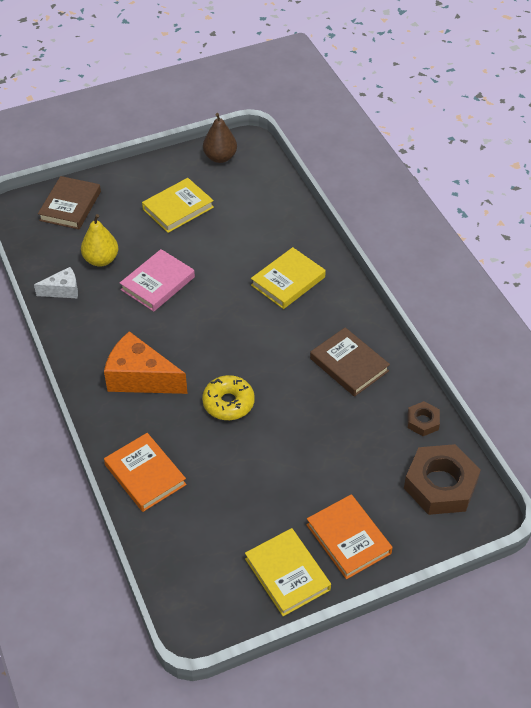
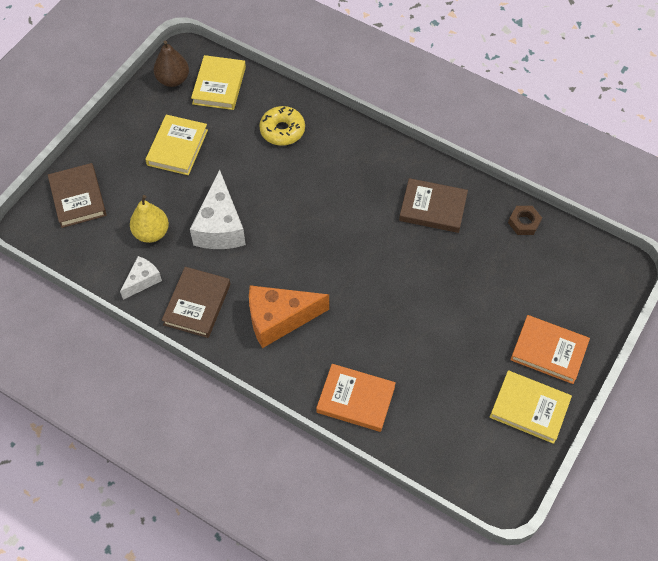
camera: 35 degrees left, 10 degrees up
(87, 330) = (197, 304): none -> brown book
(158, 283) = (220, 226): pink book -> white cheese
(228, 403) = (368, 297): yellow donut -> yellow donut (282, 130)
(288, 281) = (326, 163): yellow book -> yellow book (219, 85)
(440, 485) = (576, 266): brown nut -> none

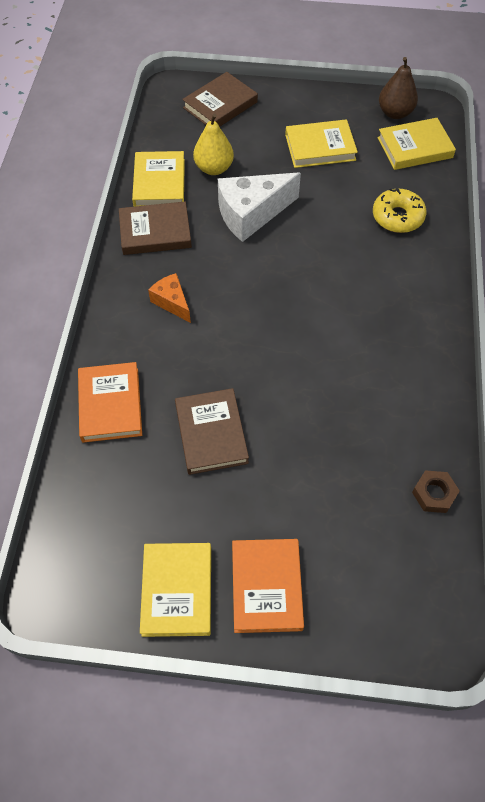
camera: 65 degrees right, 0 degrees up
(142, 281) = (159, 183): white cheese -> yellow book
(279, 319) = (172, 302): orange cheese -> orange cheese, size x0.55
(433, 208) = (391, 389): brown book -> brown book (211, 433)

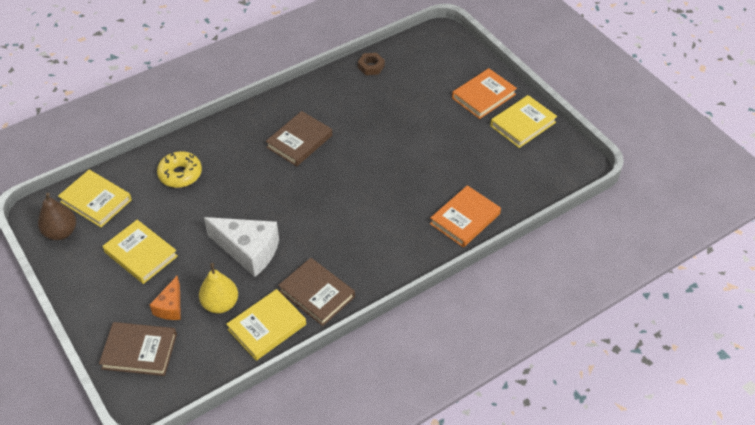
camera: 130 degrees left, 10 degrees down
(172, 302) = (366, 242): orange cheese -> orange cheese (170, 307)
(211, 433) = (432, 164): brown book -> brown book (299, 141)

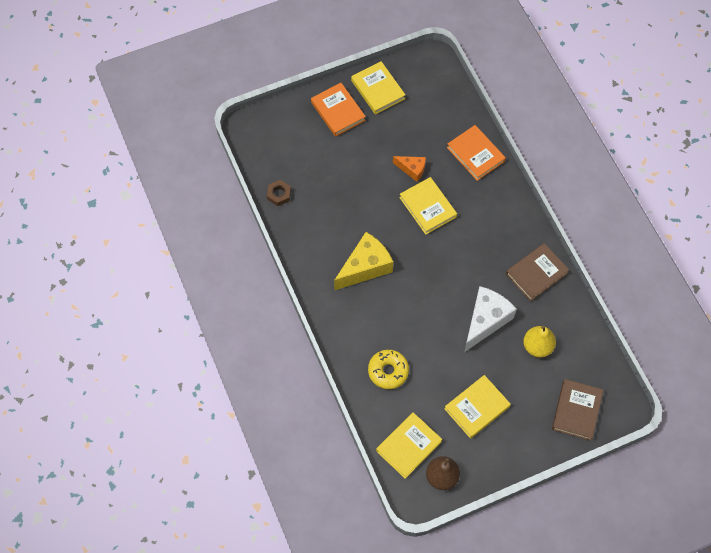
camera: 80 degrees left, 15 degrees up
(170, 307) = (535, 385): orange cheese -> orange cheese (412, 169)
(267, 327) = (564, 313): yellow book -> yellow book (428, 207)
(299, 141) = (365, 267): brown book -> yellow cheese

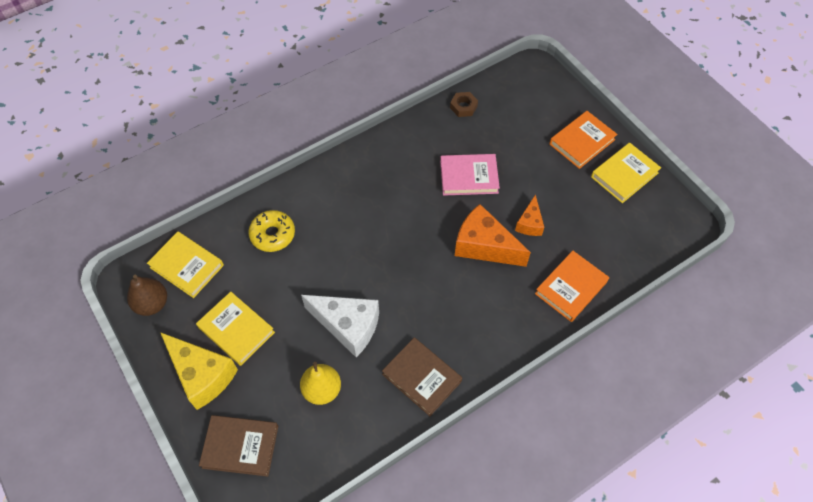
camera: 80 degrees right, 5 degrees down
(357, 205) = (469, 177): none -> pink book
(365, 267) = (394, 195): yellow cheese -> yellow cheese (202, 375)
(428, 207) = (484, 246): yellow book -> orange cheese

